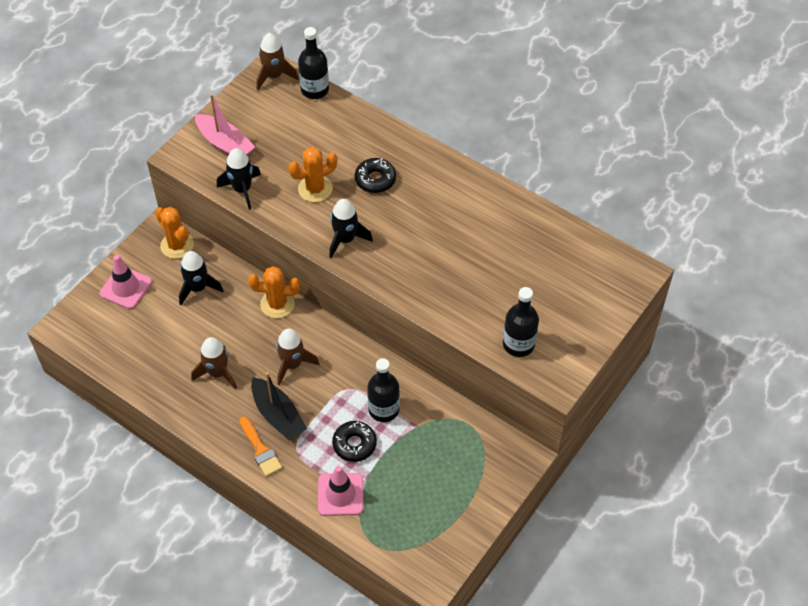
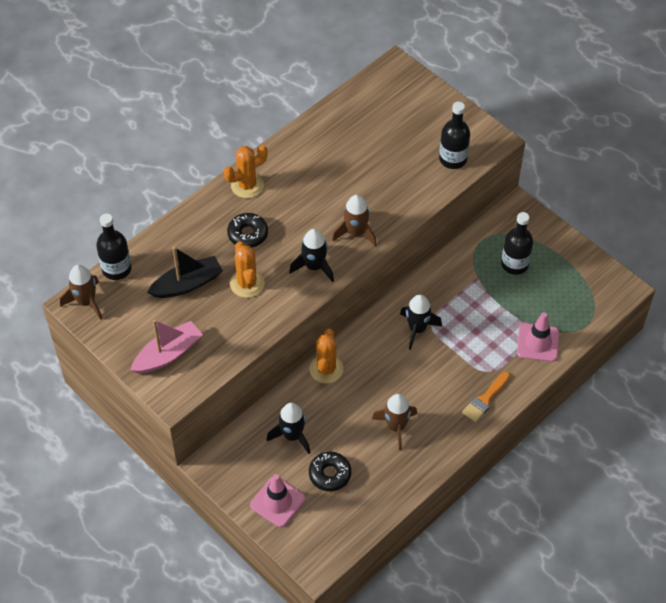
camera: 80 degrees left, 0 degrees up
(177, 245) = (234, 451): orange cactus -> orange cactus (247, 185)
(242, 190) = (233, 344): black rocket -> black rocket (417, 329)
(260, 449) = (485, 399): orange brush -> orange brush turned 150 degrees clockwise
(278, 415) = (450, 381): black boat -> black boat (187, 284)
(292, 364) = (397, 364): brown rocket -> brown rocket (356, 233)
(354, 444) = (489, 326): black donut -> black donut (330, 474)
(383, 409) = (457, 299): black bottle -> black bottle (514, 264)

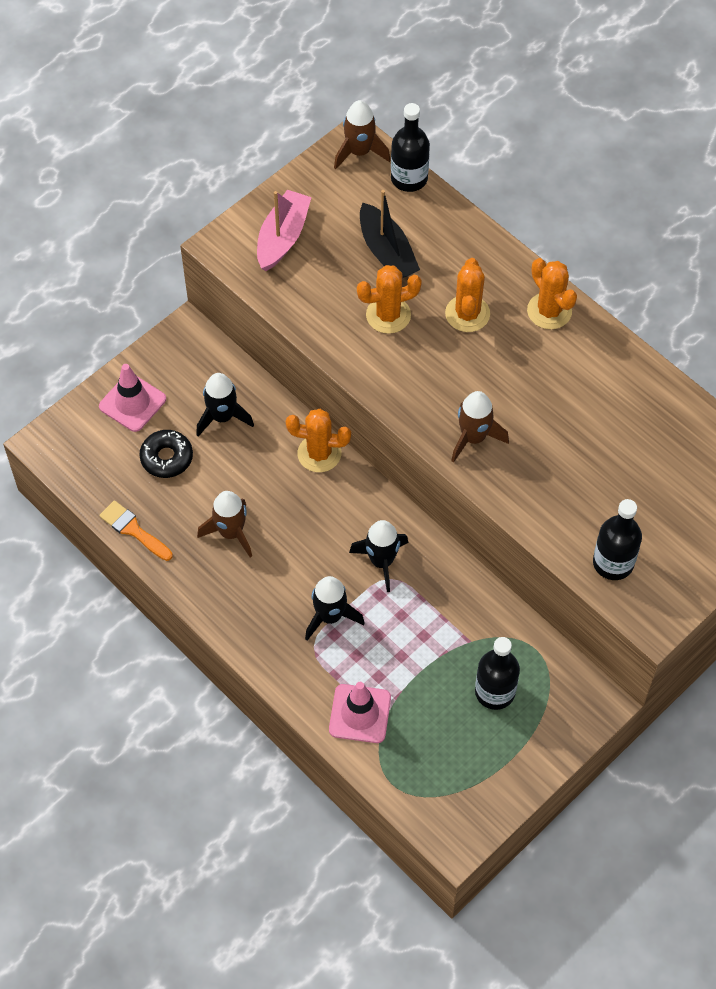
camera: 90 degrees right, 5 degrees up
(168, 354) = (283, 237): pink boat -> pink boat turned 120 degrees counterclockwise
(247, 234) = (467, 314): black donut -> orange cactus
(314, 266) = (416, 389): black rocket -> black rocket (330, 616)
(485, 399) = (269, 640): orange brush -> orange brush (133, 530)

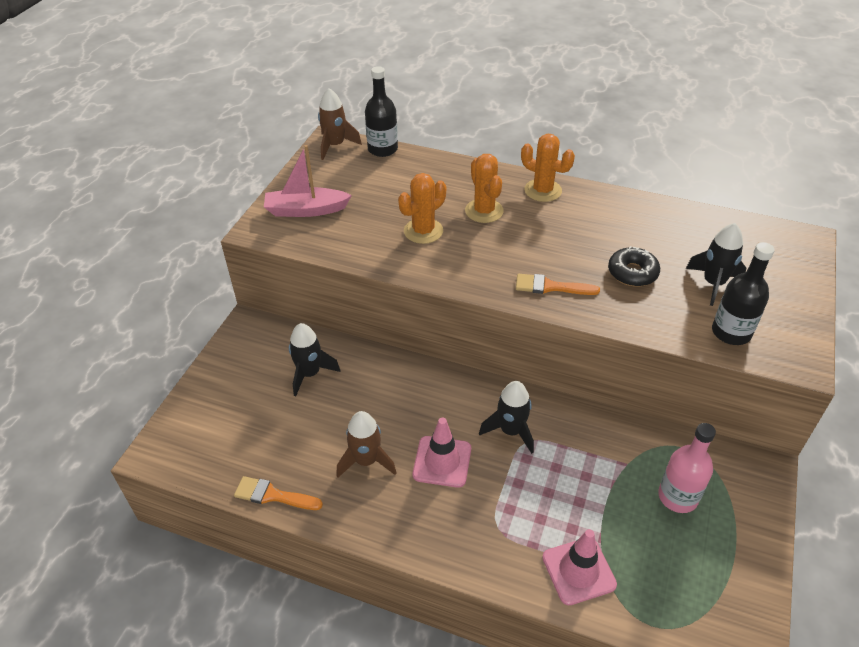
camera: 25 degrees left, 15 degrees down
(132, 403) = (223, 392): pink traffic cone -> pink traffic cone (442, 461)
(166, 458) = (276, 423): black donut -> black donut (632, 273)
(283, 237) = (306, 210): pink boat -> pink boat turned 90 degrees counterclockwise
(319, 453) = (407, 370): orange cactus -> none
(330, 616) = (496, 495): black rocket -> black rocket (713, 284)
(387, 252) = (395, 194): black boat -> none
(473, 438) = (550, 287): brown rocket -> orange brush
(495, 692) = (678, 497): black bottle -> pink bottle

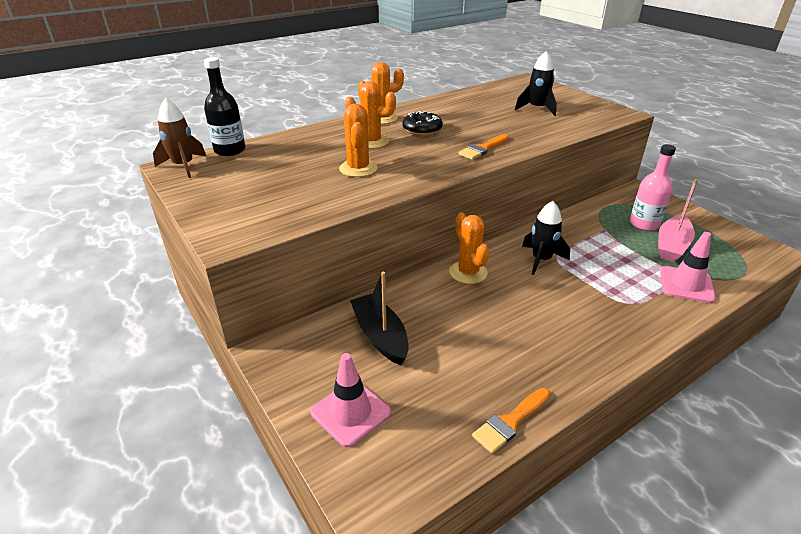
camera: 55 degrees left, 10 degrees down
(306, 210) = (244, 207): pink boat -> pink boat (672, 246)
(310, 373) = (380, 336): black rocket -> black boat
(366, 461) = (514, 343): brown rocket -> none
(439, 387) = (468, 272): none -> orange cactus
(442, 461) = (546, 303): pink traffic cone -> pink traffic cone (350, 412)
(632, 273) = (501, 123): black donut -> black donut (422, 129)
(731, 332) = (583, 119): black bottle -> none

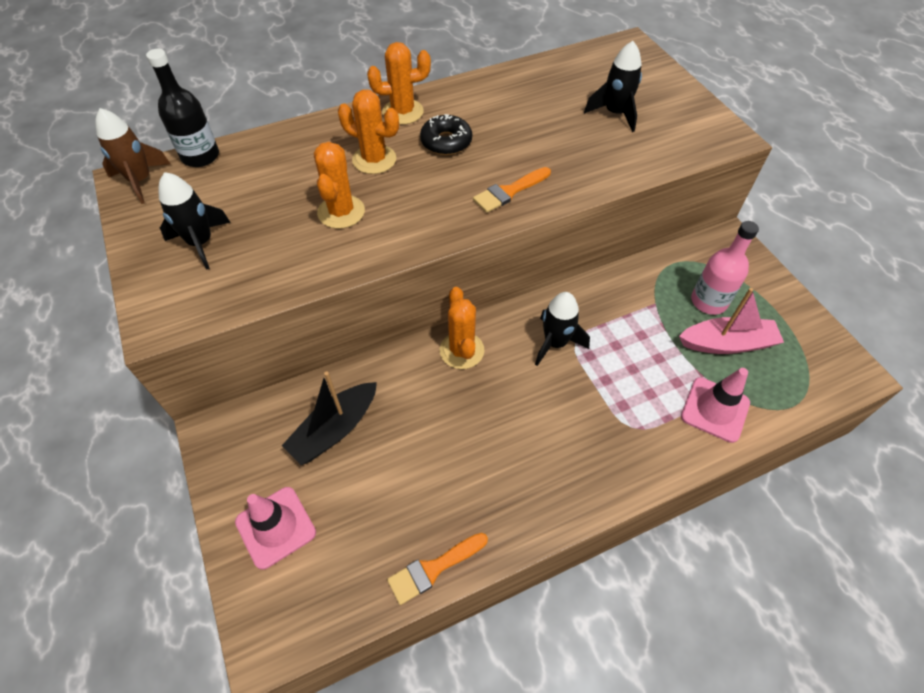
camera: 10 degrees right, 20 degrees up
(248, 194) = (201, 243): none -> black rocket
(380, 336) = (334, 429): black boat -> black boat turned 120 degrees counterclockwise
(672, 246) = (727, 343): pink boat -> pink boat turned 135 degrees counterclockwise

